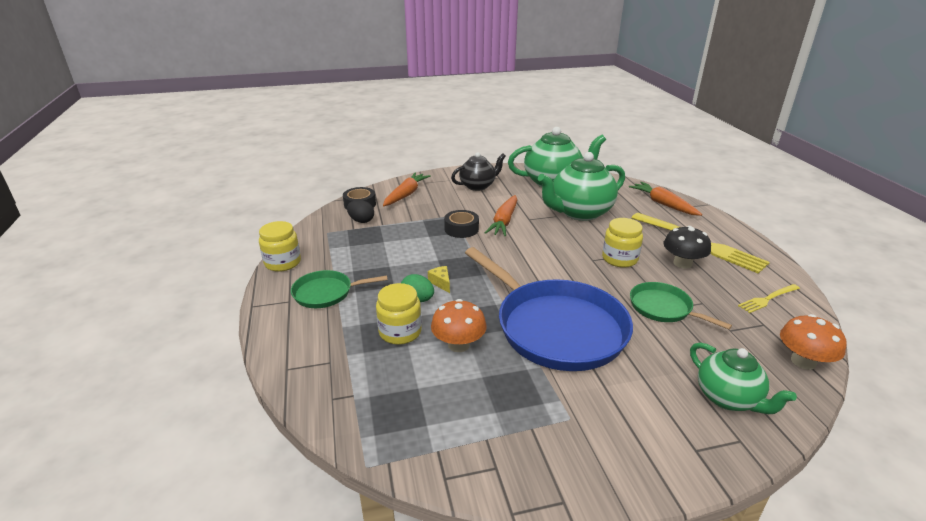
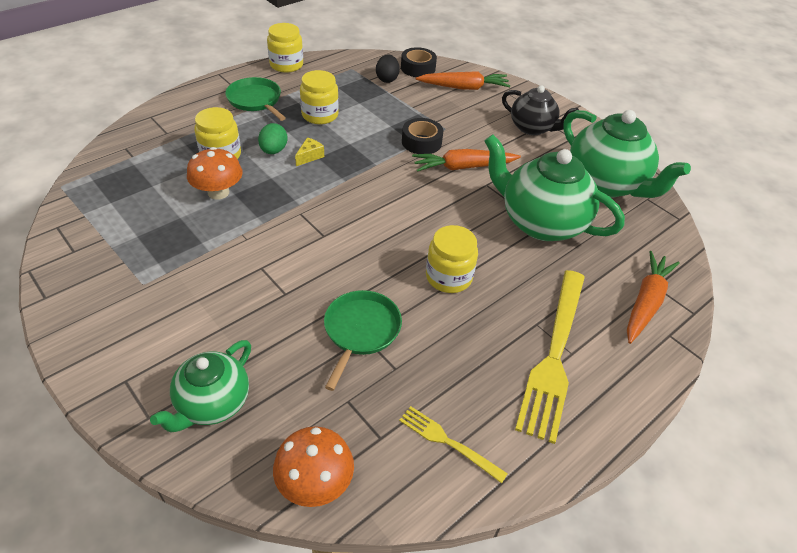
camera: 60 degrees right, 15 degrees up
(384, 264) = (320, 115): none -> yellow jar
(556, 328) = (276, 249): blue pan -> none
(682, 263) = (481, 340): black mushroom -> none

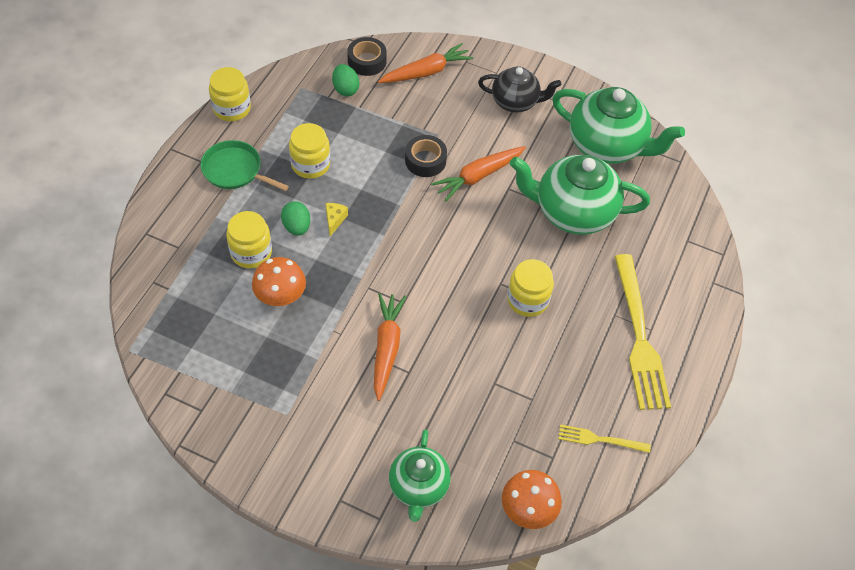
camera: 25 degrees left, 10 degrees up
(361, 331) = (488, 379): green pan -> none
(387, 79) = (345, 89): black egg -> green egg
(645, 302) = (685, 259): orange carrot -> orange carrot (386, 347)

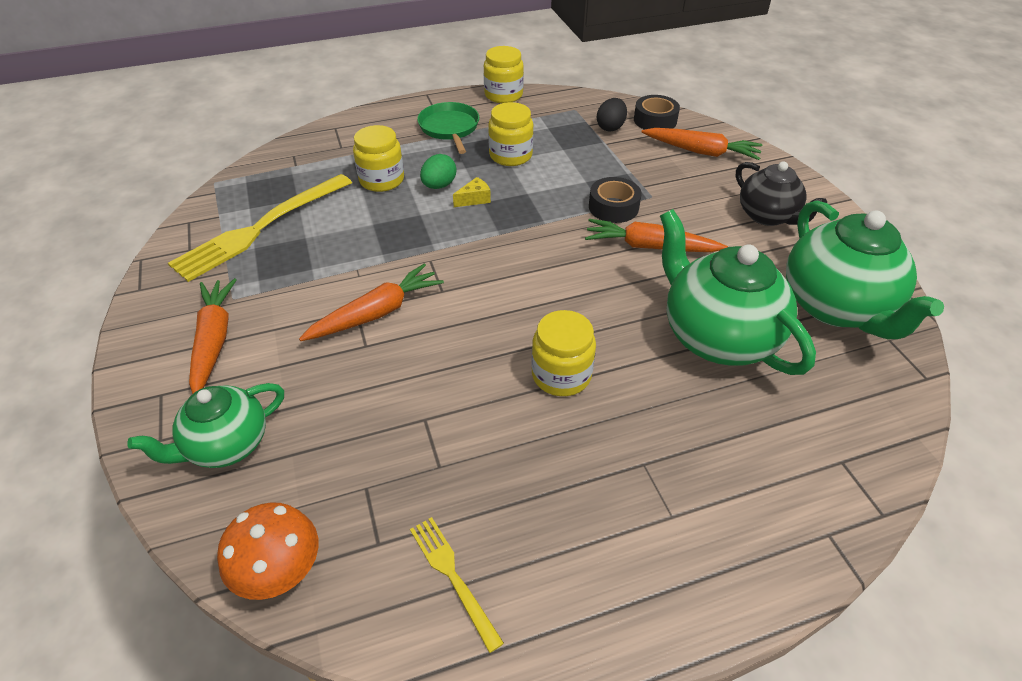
camera: 50 degrees right, 10 degrees down
(280, 295) = (357, 219): orange mushroom -> none
(319, 446) = (214, 340): none -> orange carrot
(345, 89) = (610, 127): green egg -> black egg
(639, 337) = (646, 511): yellow fork -> yellow fork (260, 228)

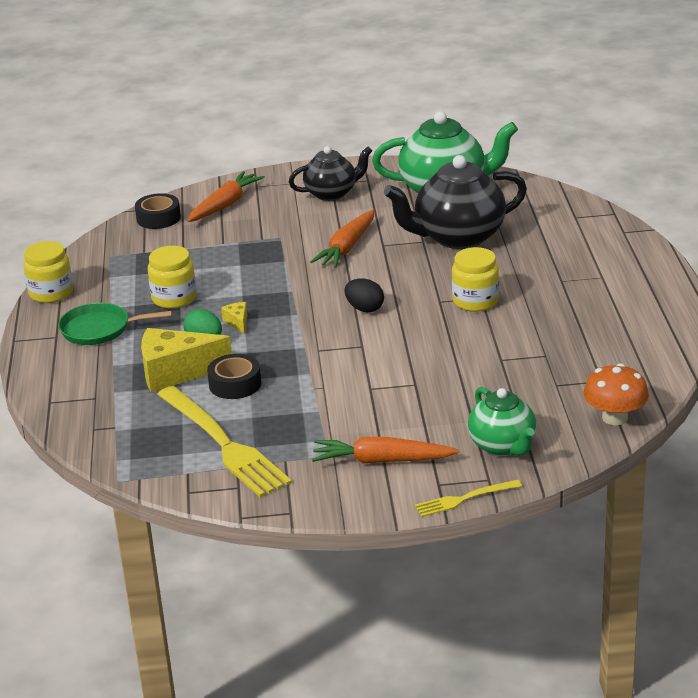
camera: 75 degrees left, 15 degrees down
(376, 313) = (377, 378): orange carrot -> none
(382, 180) = (176, 372): yellow jar -> yellow cheese
(453, 576) = (630, 354): yellow fork -> yellow fork (464, 499)
(610, 127) = (156, 241): black egg -> black egg (364, 309)
(613, 207) = (285, 256): black tape -> black tape (235, 384)
(716, 336) = (457, 237): green teapot -> black teapot

